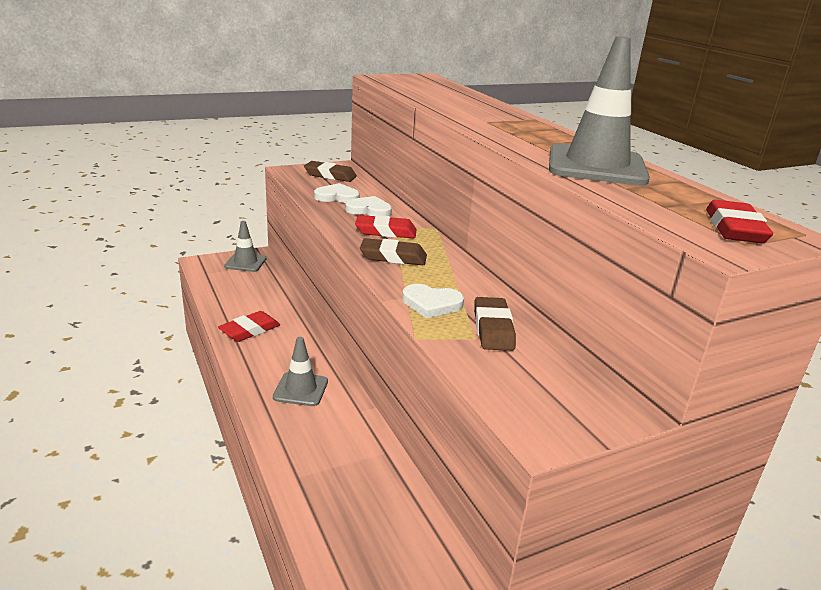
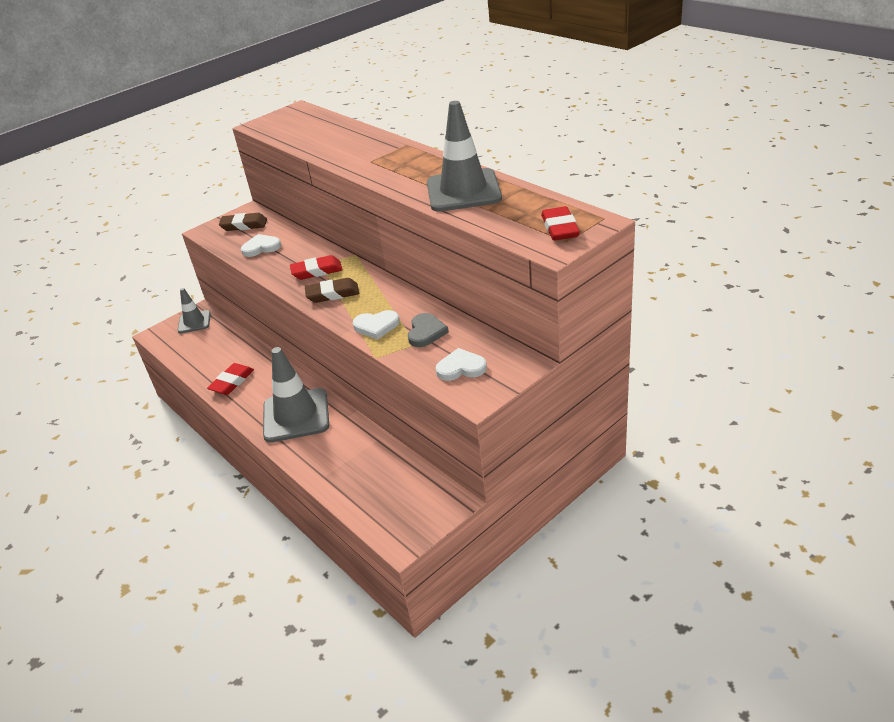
camera: 10 degrees left, 10 degrees up
(300, 389) = (296, 415): grey traffic cone -> grey traffic cone, size x1.77
(369, 210) = (294, 253): white heart -> white heart (461, 368)
(493, 329) = (426, 332): brown eraser -> grey heart

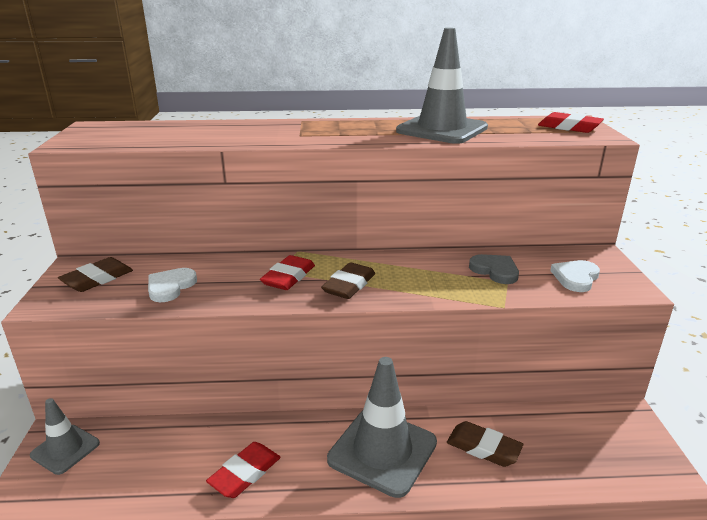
camera: 55 degrees left, 10 degrees down
(232, 382) = (245, 473): red eraser -> red eraser turned 60 degrees clockwise
(340, 451) = (483, 448): none -> brown eraser
(376, 326) = (448, 287): white heart -> none

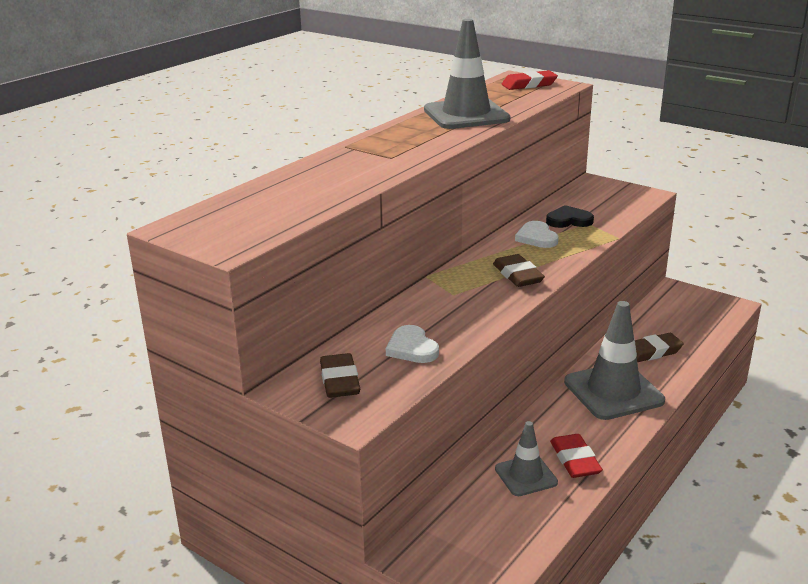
camera: 50 degrees left, 0 degrees up
(65, 449) = (440, 551): grey traffic cone -> grey traffic cone (526, 476)
(288, 277) = (470, 293): red eraser -> none
(495, 271) = (568, 220): grey heart -> black heart
(575, 278) = (612, 202): white heart -> white heart (536, 237)

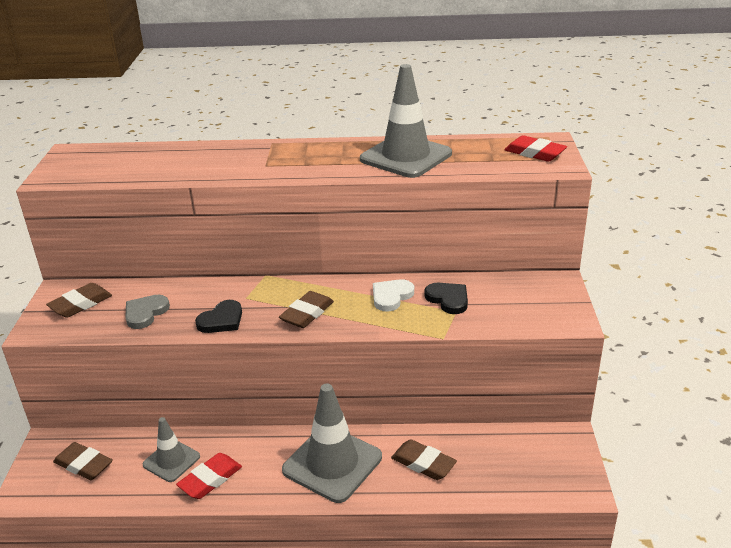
camera: 55 degrees right, 5 degrees up
(412, 348) = (145, 313): white heart -> grey heart
(475, 536) = (84, 465): none -> brown eraser
(477, 314) = (221, 320): none -> black heart

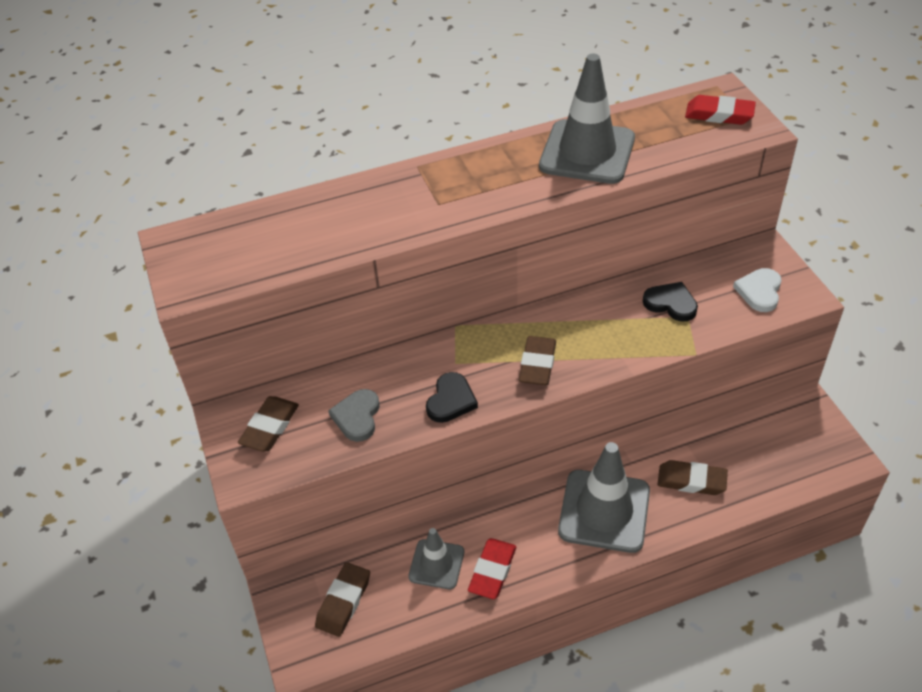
camera: 20 degrees left, 15 degrees up
(84, 465) = (343, 602): brown eraser -> brown eraser turned 75 degrees counterclockwise
(391, 296) = (611, 316): white heart -> white heart (759, 291)

